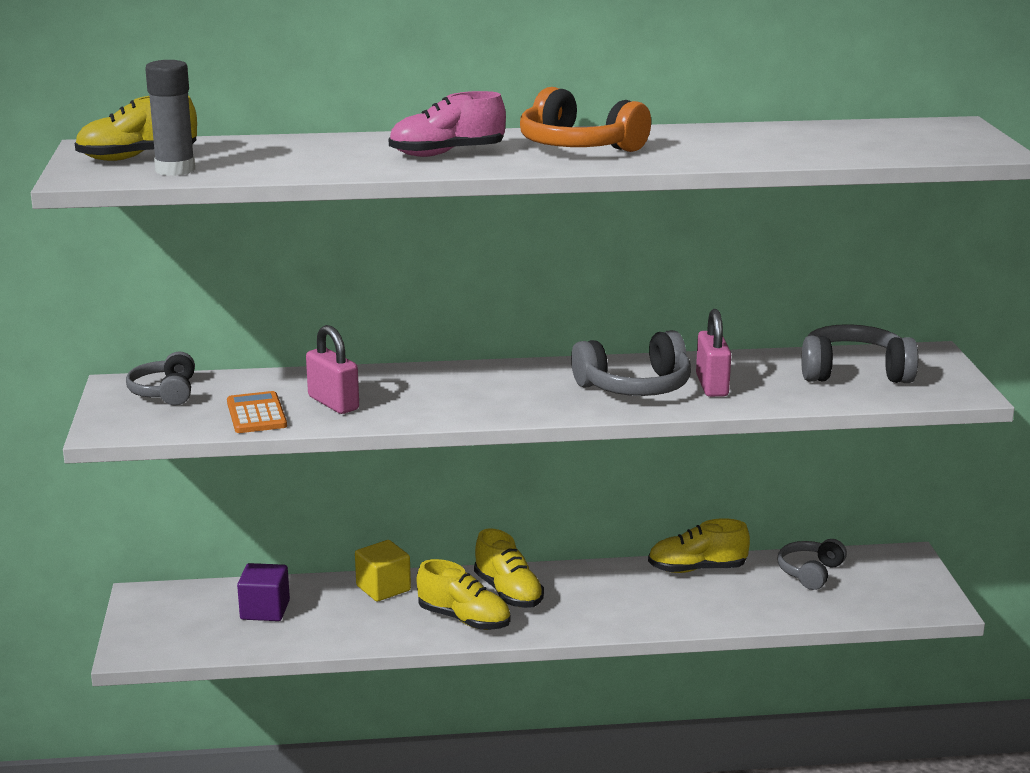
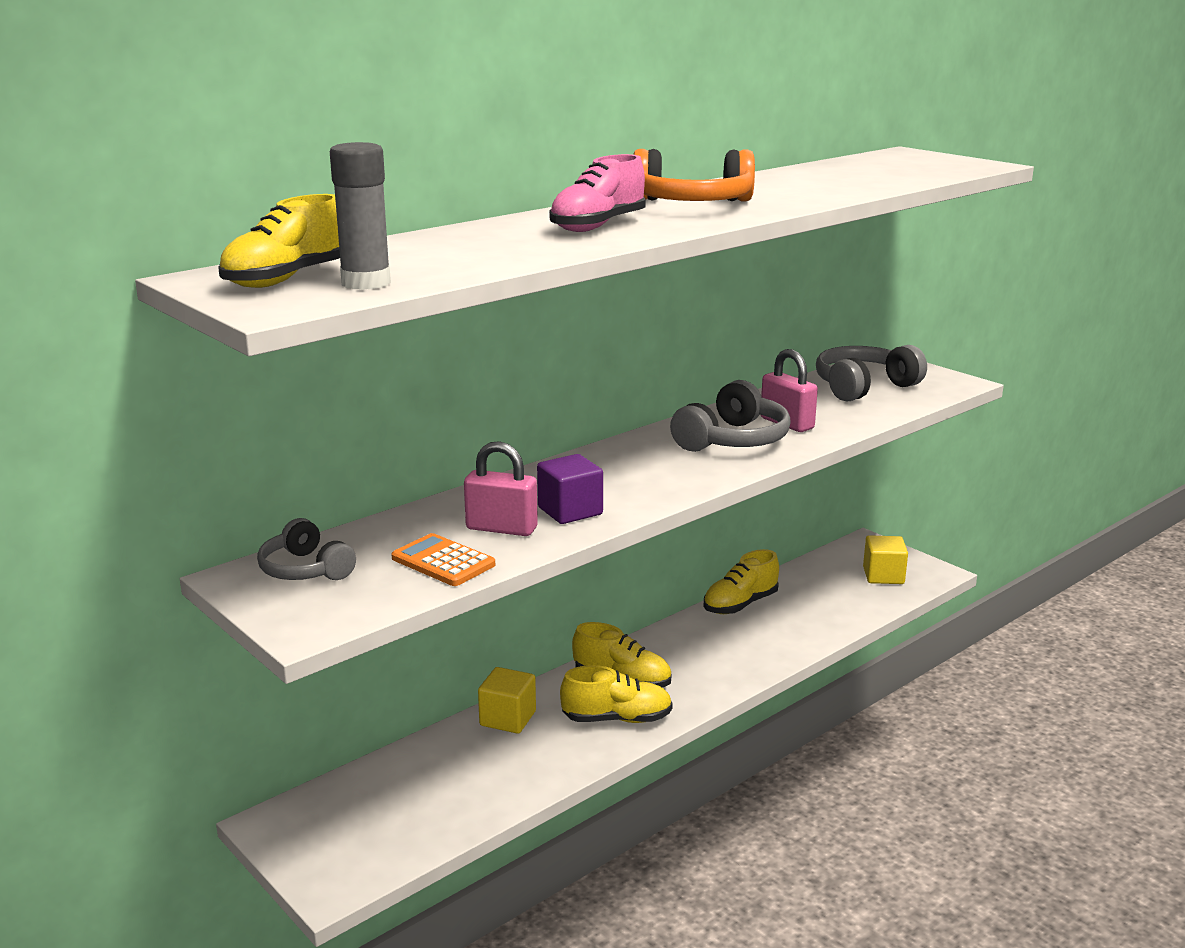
camera: 35 degrees left, 0 degrees up
(265, 610) = (421, 785): purple cube -> purple cube (570, 511)
(810, 572) = (821, 578): grey headphones -> none
(878, 591) = (883, 576): none -> yellow cube

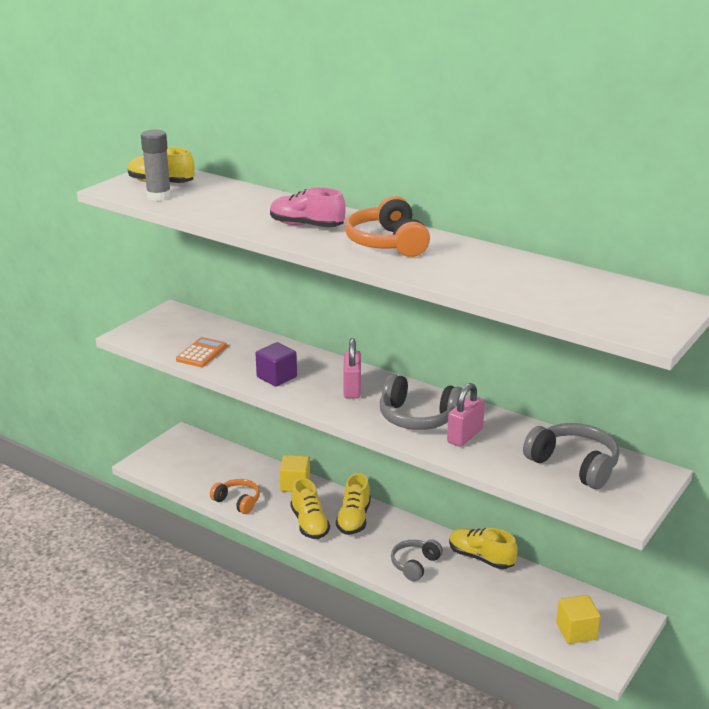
camera: 75 degrees right, 5 degrees up
(305, 570) = (183, 323): grey headphones -> grey headphones (415, 565)
(501, 528) = (246, 361): pink padlock -> pink padlock (352, 389)
(525, 781) = (237, 501): none -> orange headphones

